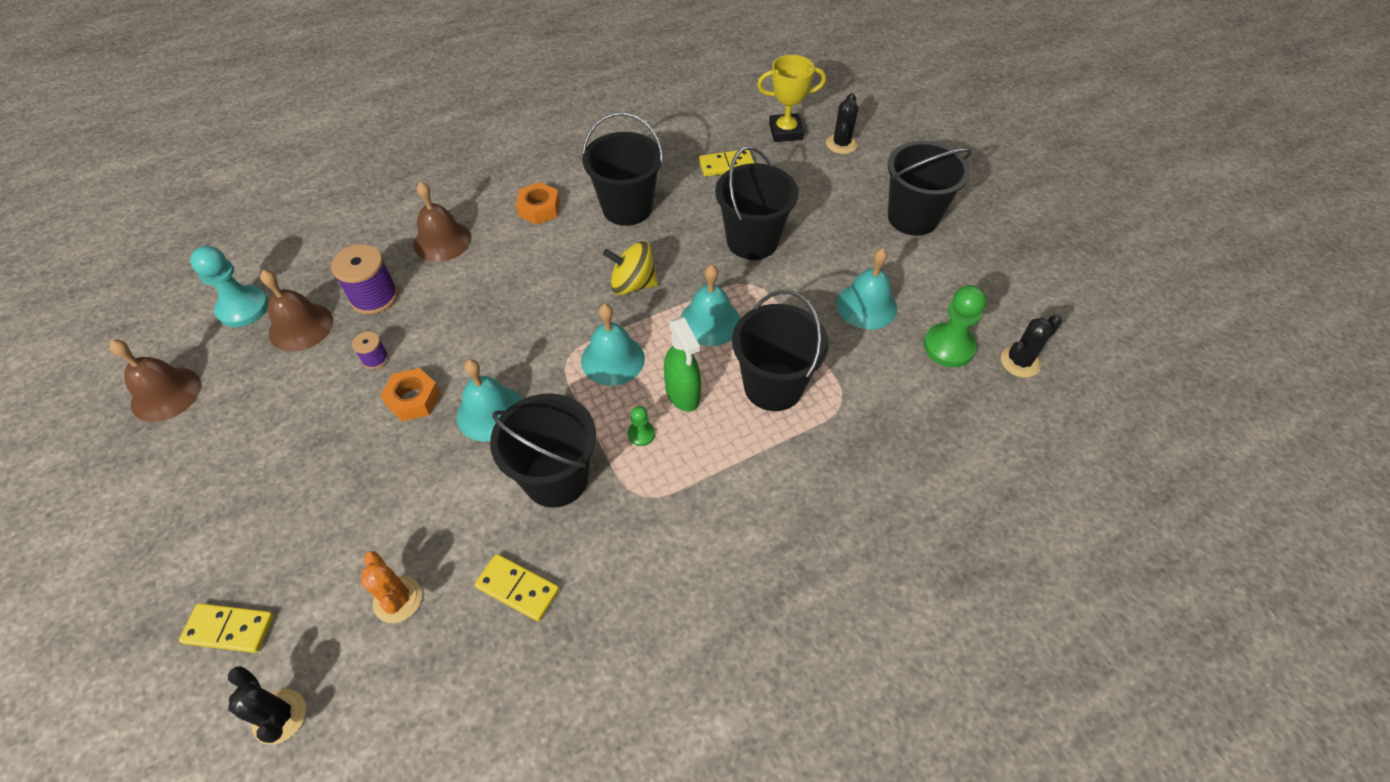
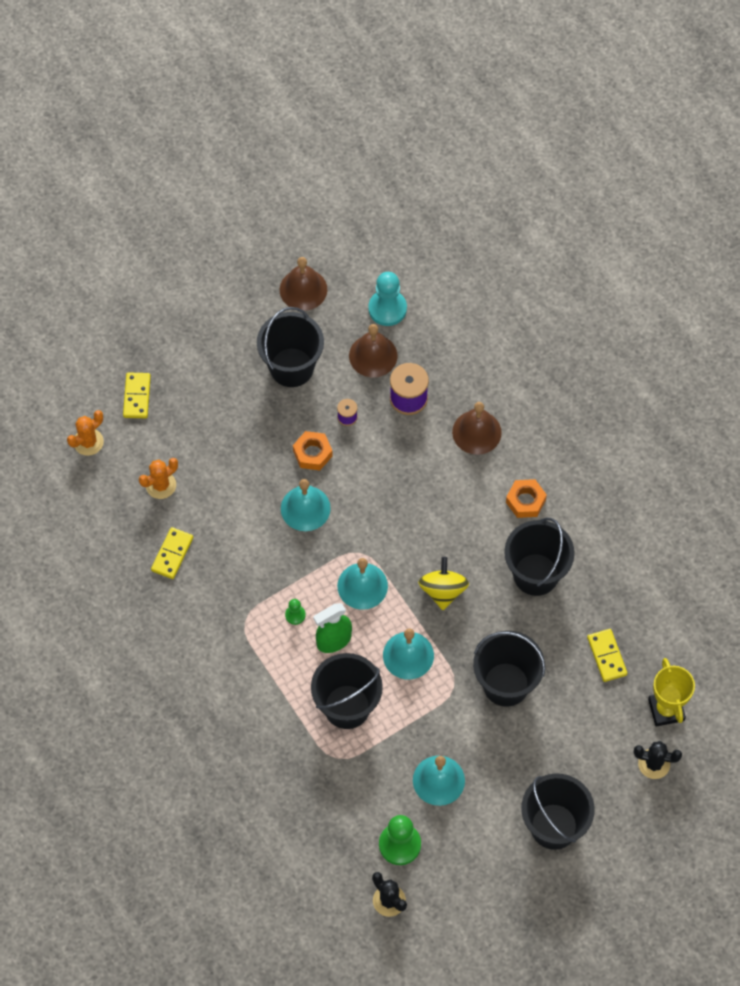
camera: 85 degrees right, 10 degrees up
(279, 716) = (88, 442): black cactus -> orange cactus
(556, 478) = (254, 563): black bucket -> black bucket (291, 367)

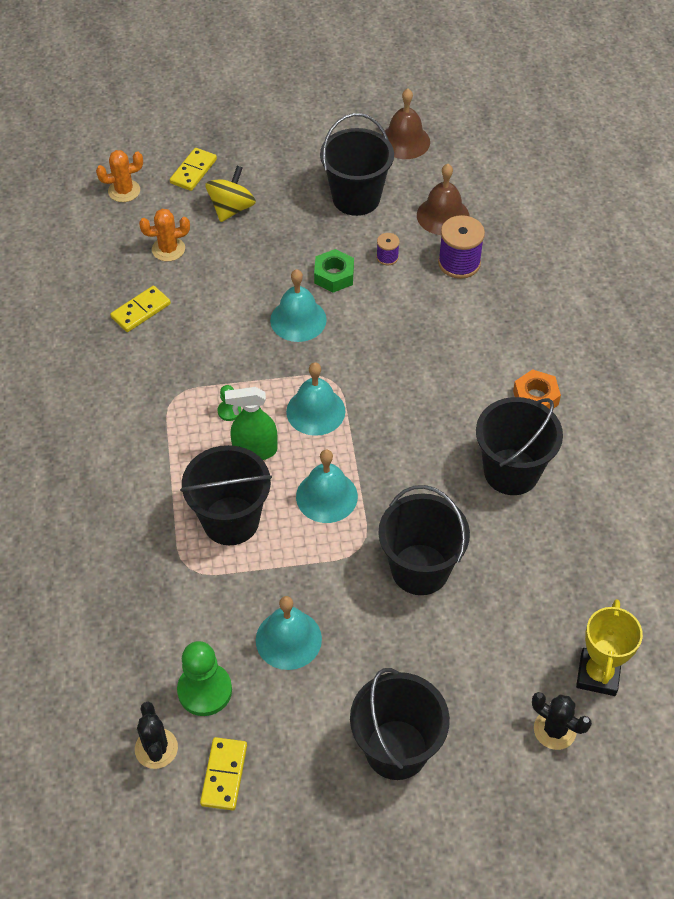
camera: 25 degrees right, 10 degrees down
(312, 453) = (334, 275): orange nut -> green nut
(387, 309) = (479, 183): turquoise pawn -> none
(443, 591) = (399, 448): yellow spinning top -> yellow spinning top (231, 208)
(476, 432) = (515, 316): brown bell -> none
(606, 656) = (552, 587): yellow domino -> yellow domino (224, 775)

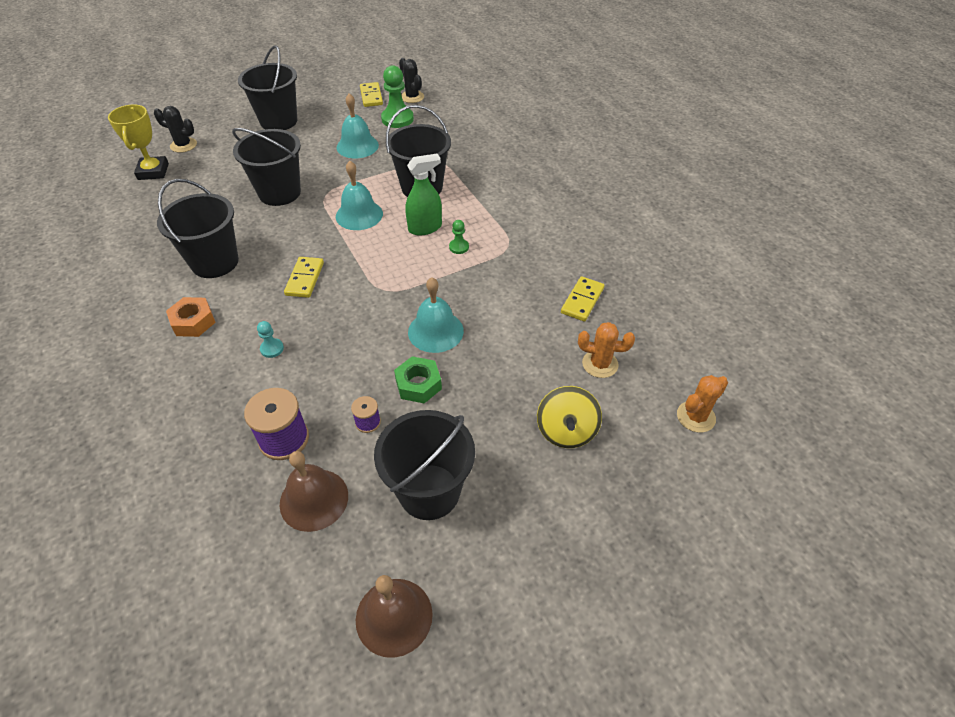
camera: 160 degrees right, 5 degrees down
(168, 249) = (600, 364): orange cactus -> orange cactus turned 45 degrees clockwise
(193, 171) = (641, 468): yellow domino -> yellow domino (305, 279)
(315, 411) = (389, 264): turquoise bell -> none
(459, 345) = (272, 349): none -> turquoise pawn

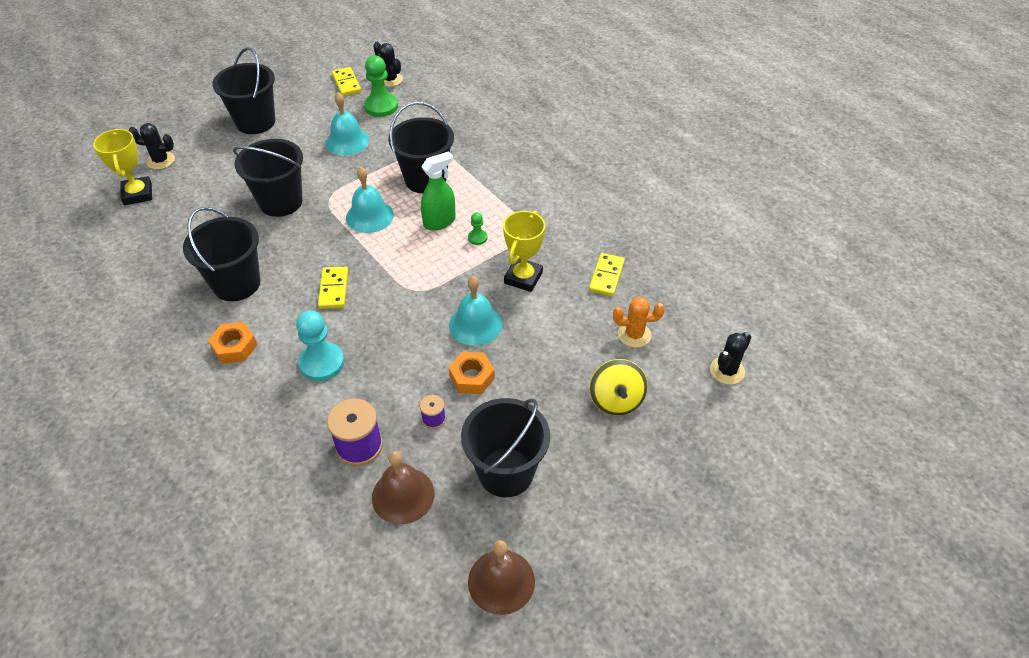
camera: 10 degrees left, 0 degrees up
(272, 349) = (322, 363): turquoise pawn -> turquoise pawn, size x2.00
(418, 384) = (472, 377): green nut -> orange nut
(495, 291) = (523, 278): none -> yellow trophy
(696, 417) = (727, 371): orange cactus -> black cactus

